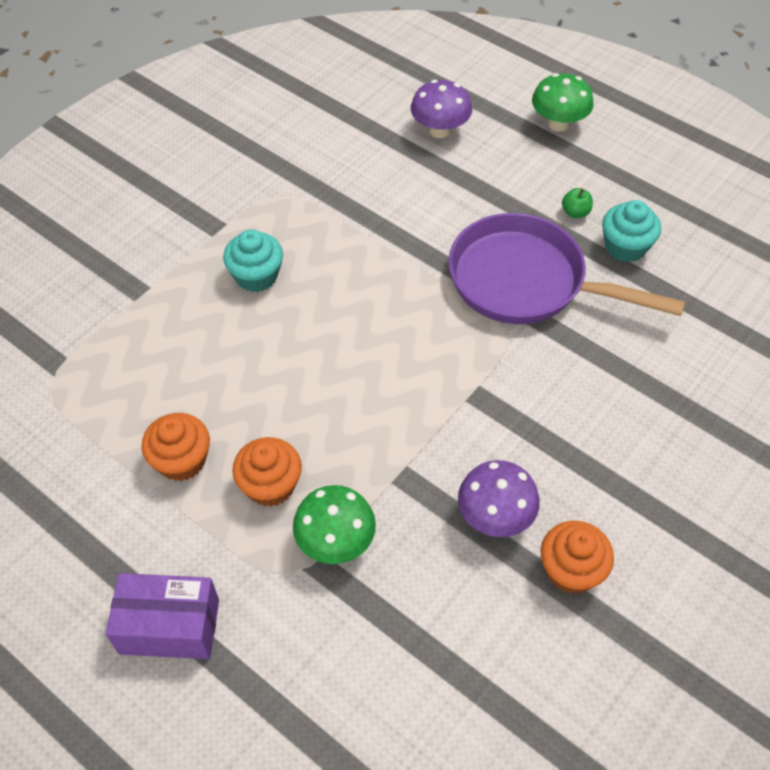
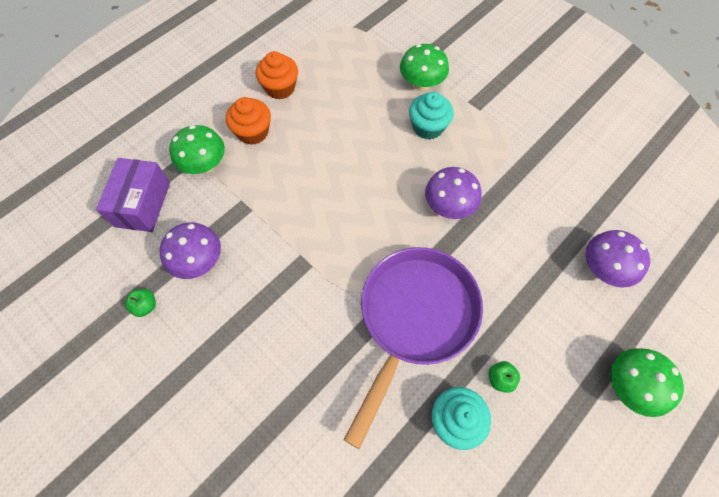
camera: 95 degrees right, 10 degrees up
(169, 627) = (174, 85): purple box -> purple box (143, 204)
(180, 285) = (421, 84): none -> green mushroom
(378, 254) = (448, 206): none -> purple mushroom
(571, 570) = (145, 306): orange cupcake -> green apple

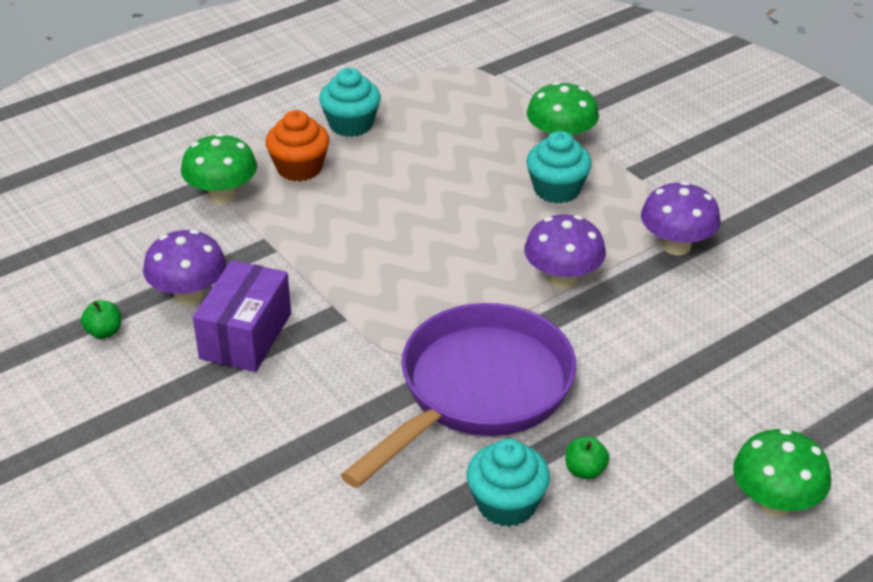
camera: 10 degrees right, 25 degrees down
(143, 204) = (126, 227): purple box -> purple box (245, 336)
(280, 88) = (351, 124): orange cupcake -> turquoise cupcake
(603, 269) = (776, 373): purple mushroom -> purple mushroom (676, 246)

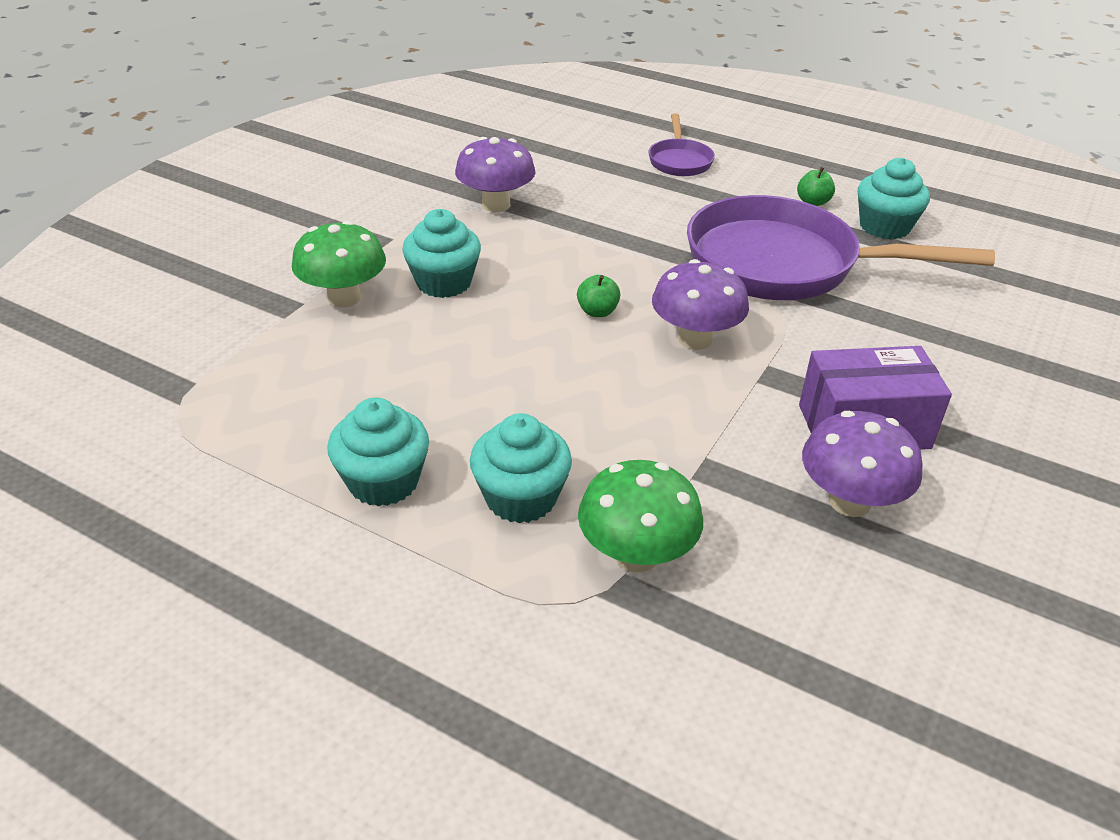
camera: 115 degrees left, 0 degrees up
(104, 332) = (982, 552): green apple -> green apple (597, 312)
(299, 168) = (521, 498): orange cupcake -> turquoise cupcake
(562, 279) = (593, 252): purple mushroom -> purple mushroom (695, 339)
(726, 402) = (679, 161): none -> purple pan
(775, 503) = (760, 135): green mushroom -> none

